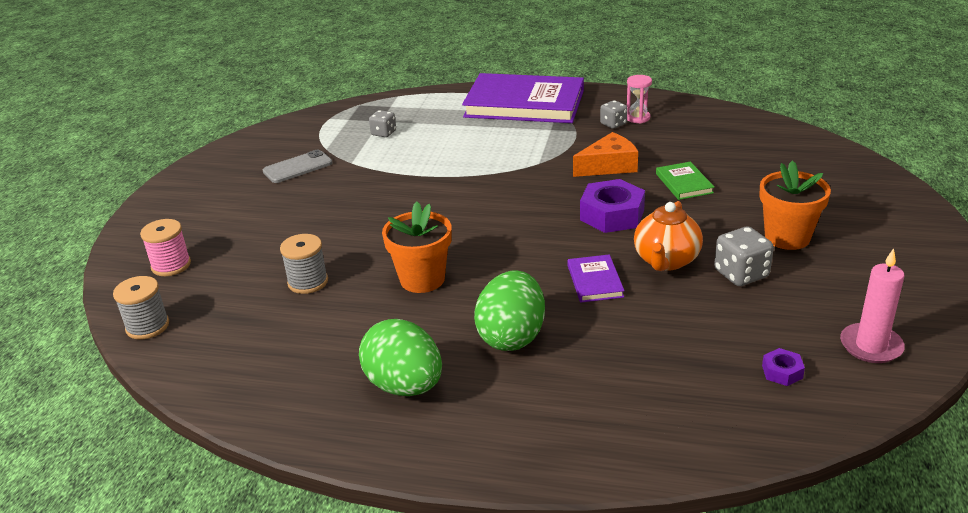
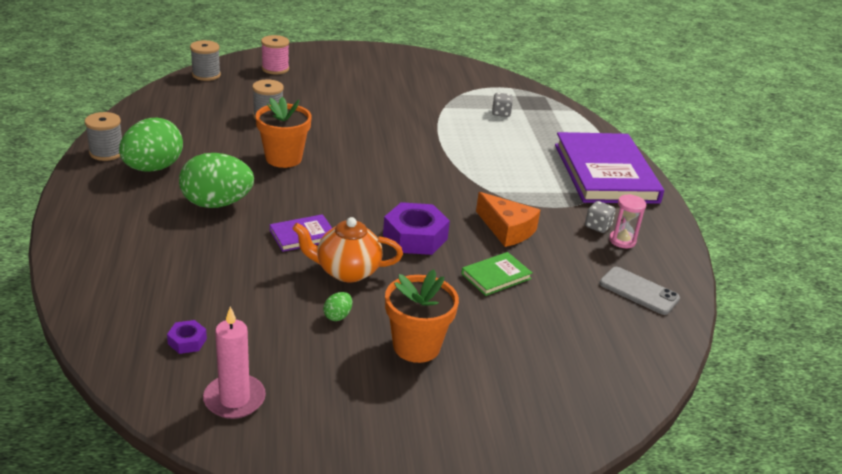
camera: 65 degrees right, 0 degrees up
(297, 167) = (424, 88): grey phone -> grey phone (639, 291)
(341, 430) = (106, 152): none -> grey spool
(741, 274) = (337, 316): grey dice -> green egg

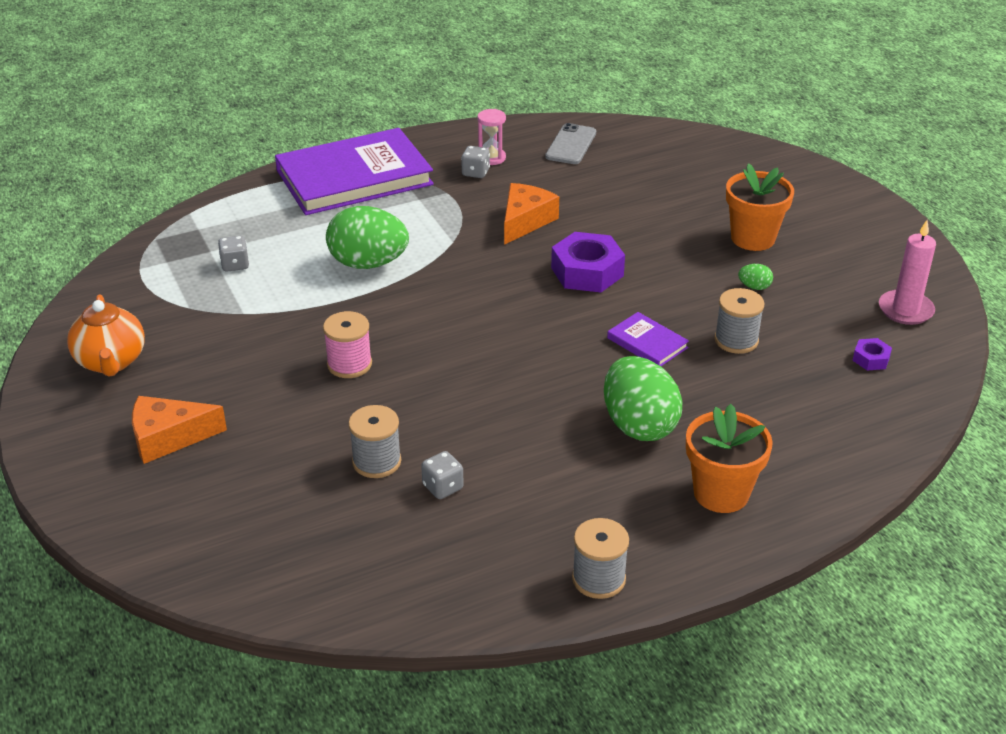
camera: 105 degrees left, 5 degrees up
(153, 168) = (603, 513): green egg -> green egg (368, 263)
(206, 75) = (261, 587): grey spool -> grey spool (736, 340)
(228, 129) = (443, 487): none -> grey dice
(275, 69) = (190, 513): pink spool -> pink spool (349, 364)
(283, 158) = (490, 408): orange flower pot -> orange flower pot (721, 493)
(339, 72) = (168, 437): none -> orange cheese
(347, 271) = (683, 299): orange teapot -> orange teapot (111, 362)
(496, 276) = (613, 215): green book -> none

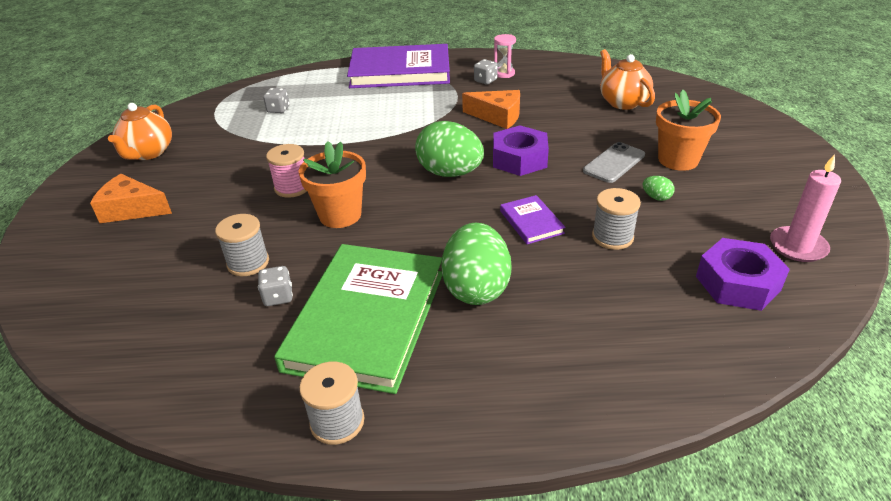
camera: 25 degrees right, 0 degrees up
(368, 263) = (364, 124): green egg -> green egg (450, 173)
(525, 221) = (497, 116): orange cheese -> orange cheese turned 60 degrees clockwise
(553, 483) = (367, 319): none -> green book
(571, 145) = (569, 74): grey phone -> grey phone (614, 163)
(656, 175) = (622, 102): none -> orange teapot
(721, 493) = (509, 372): orange flower pot -> orange flower pot (340, 215)
(871, 359) = (737, 283): purple nut -> purple nut, size x2.08

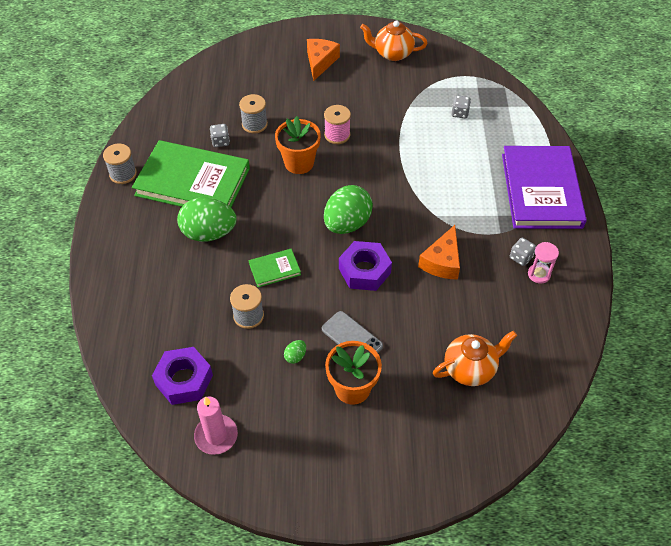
camera: 90 degrees right, 15 degrees up
(531, 222) = (274, 269): purple book -> green book

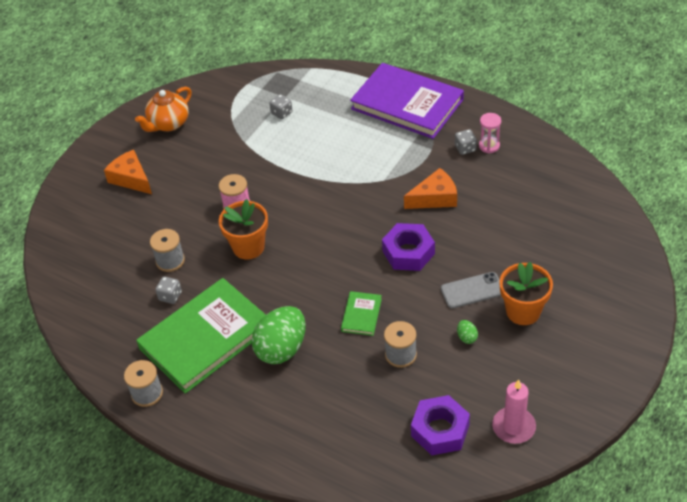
camera: 55 degrees left, 5 degrees down
(347, 224) = (348, 242): green egg -> none
(442, 261) = (435, 198): orange cheese -> orange cheese turned 75 degrees counterclockwise
(470, 369) = (551, 228): orange teapot -> none

